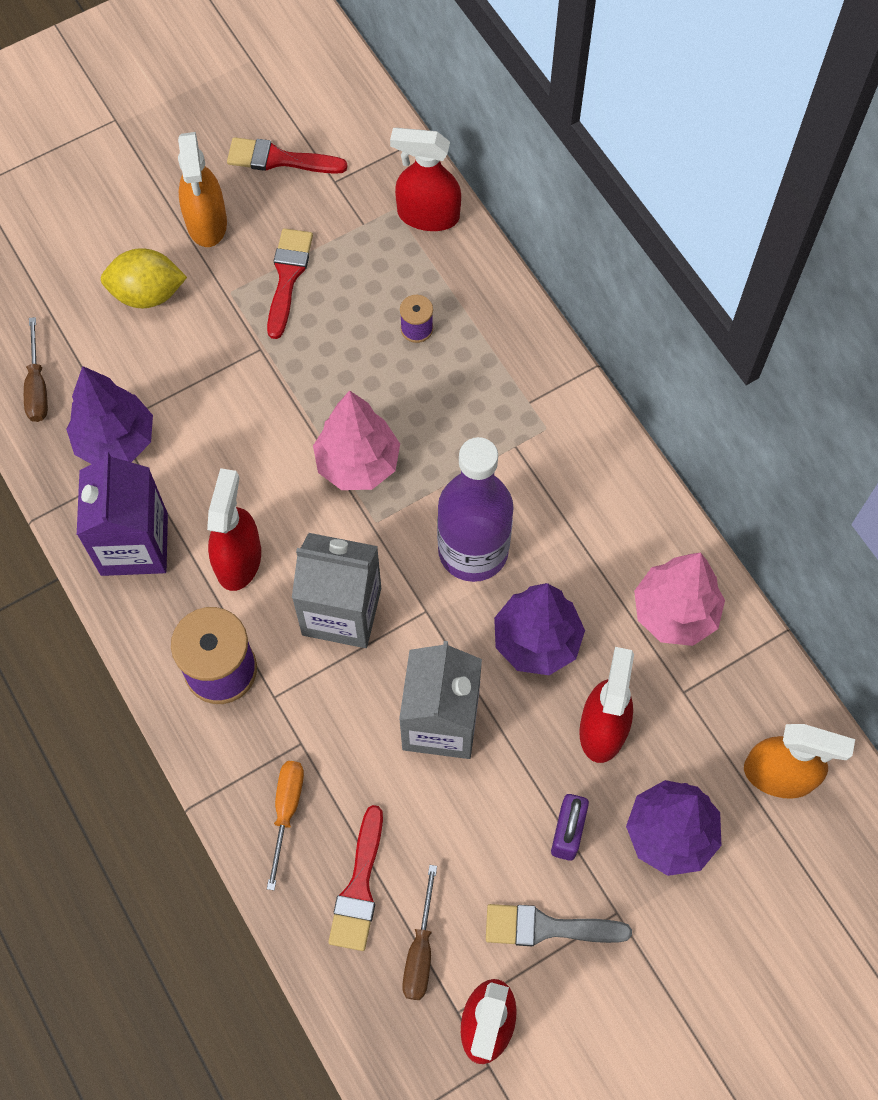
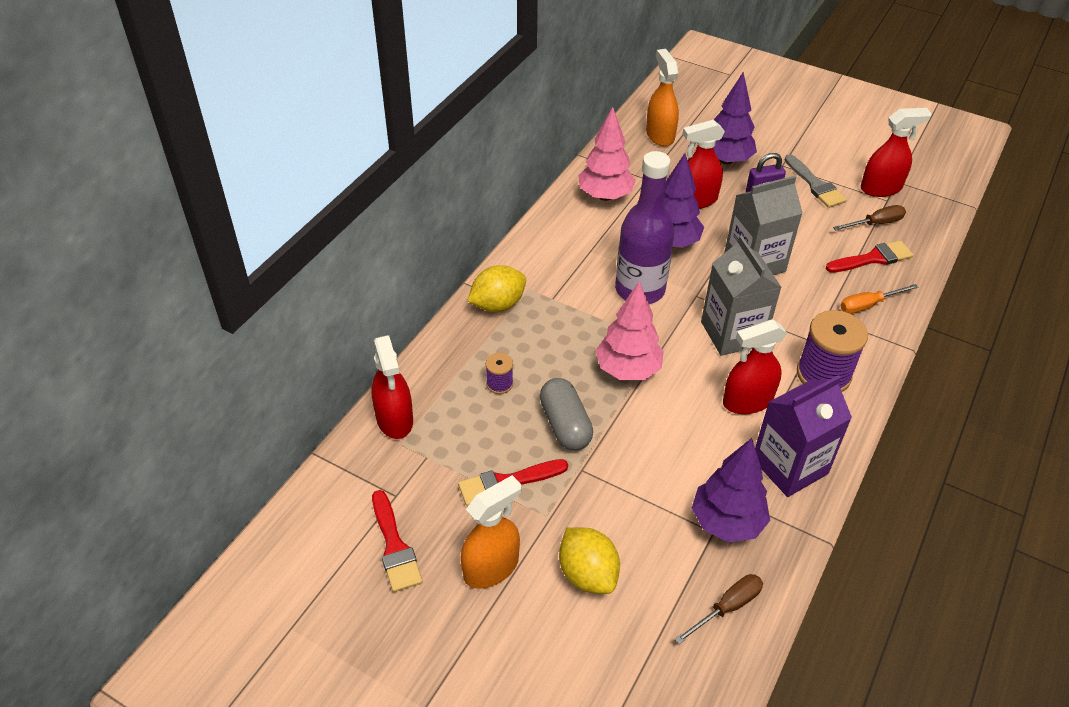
camera: 120 degrees left, 20 degrees down
(323, 362) = (565, 425): none -> grey capsule
(538, 383) = (497, 304): none -> yellow lemon

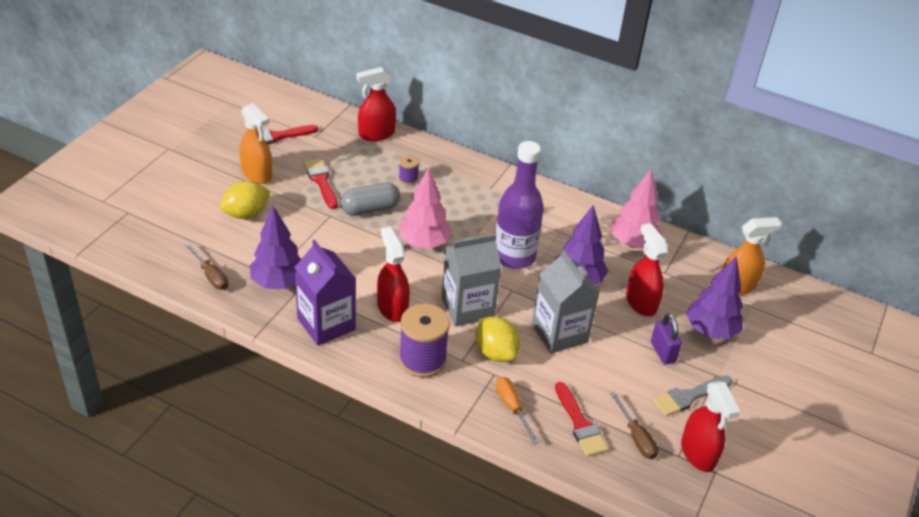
camera: 85 degrees right, 5 degrees down
(497, 304) = (488, 179): yellow lemon -> yellow lemon (495, 352)

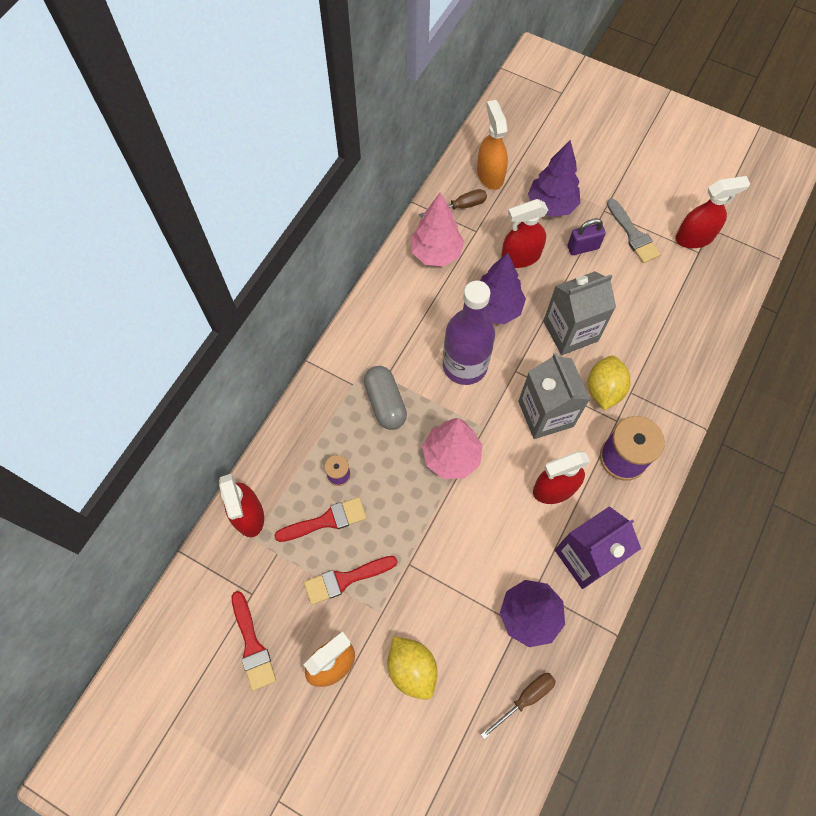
camera: 85 degrees left, 25 degrees up
(370, 209) = (395, 517): grey capsule -> grey capsule (385, 403)
(495, 352) = (603, 390): yellow lemon -> yellow lemon turned 45 degrees counterclockwise
(512, 407) = (669, 378): orange screwdriver -> none
(580, 424) = (679, 323): red brush -> red brush (326, 520)
(636, 437) = (685, 281): brown screwdriver -> brown screwdriver (461, 206)

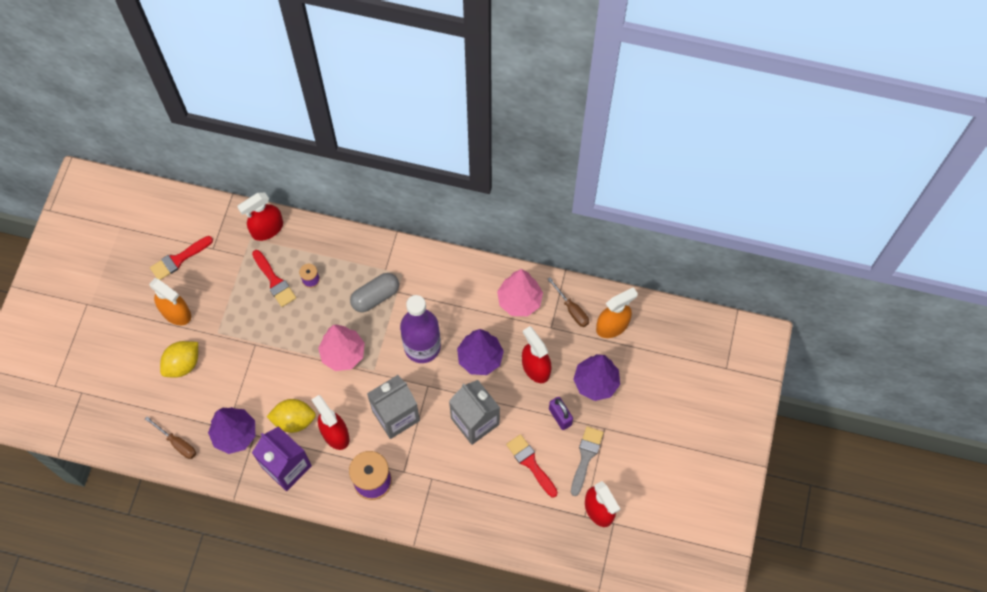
camera: 75 degrees right, 0 degrees up
(345, 579) = (235, 305): red brush -> red brush (530, 463)
(603, 390) = (428, 456): yellow lemon -> yellow lemon (294, 420)
(633, 235) = (586, 457): grey brush -> grey brush turned 150 degrees clockwise

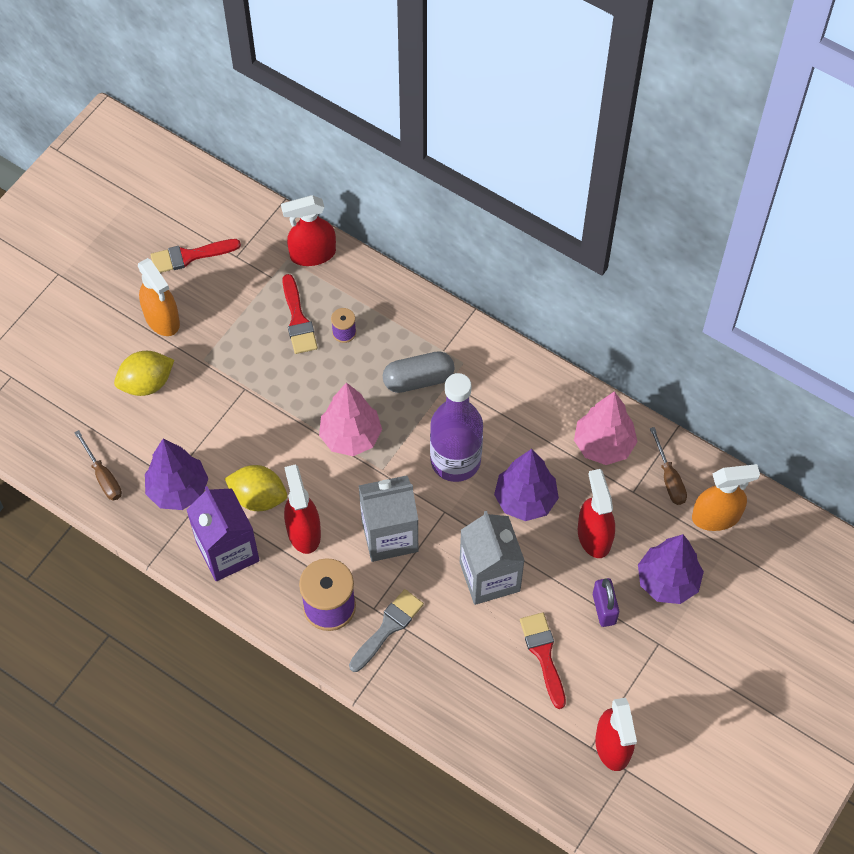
camera: 20 degrees right, 5 degrees down
(586, 457) = (620, 672): grey brush -> grey brush (388, 627)

